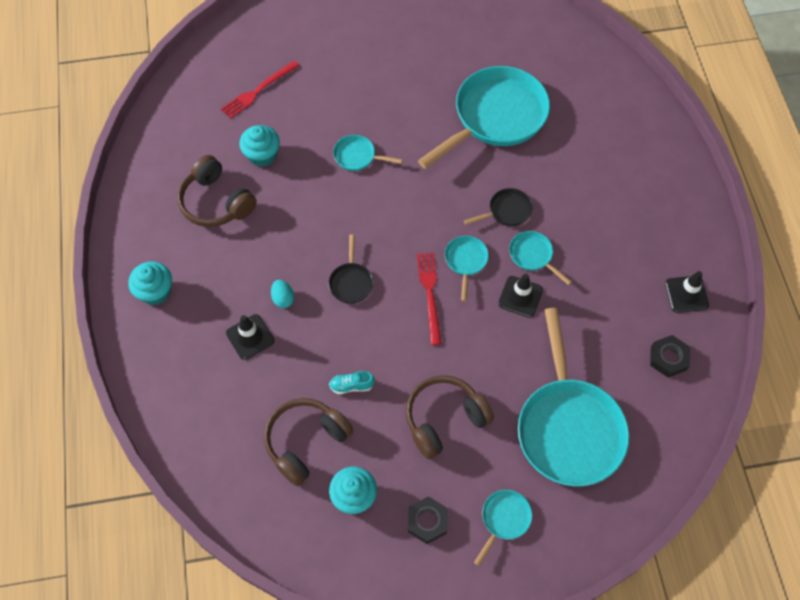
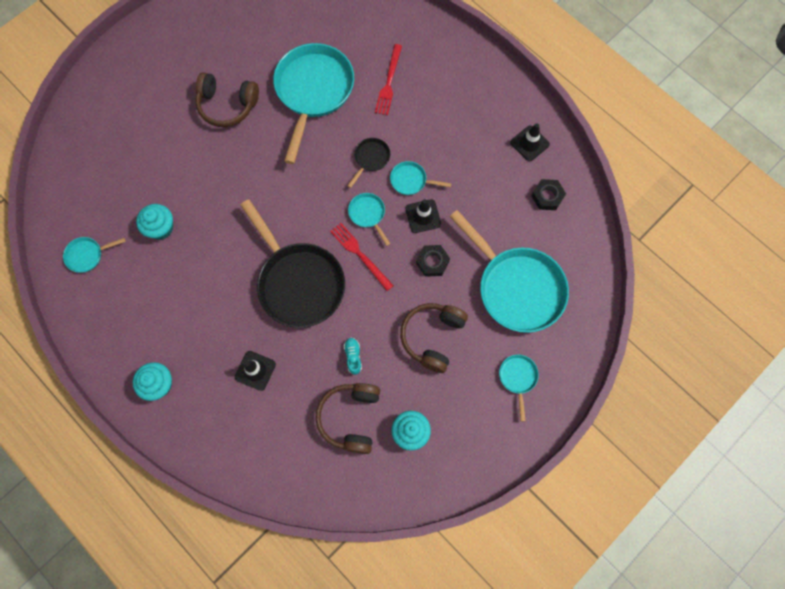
camera: 35 degrees left, 10 degrees up
(216, 202) = (153, 286): brown headphones -> brown headphones (227, 105)
(258, 91) = (119, 179): red fork -> red fork (389, 82)
(283, 299) = (258, 326): turquoise egg -> none
(351, 282) = (298, 282): black pan -> black pan, size x2.30
(351, 386) = (353, 357): turquoise shoe -> turquoise shoe turned 120 degrees clockwise
(357, 156) = (234, 184): turquoise pan -> turquoise pan (87, 255)
(427, 521) = (470, 414): black nut -> black nut (432, 262)

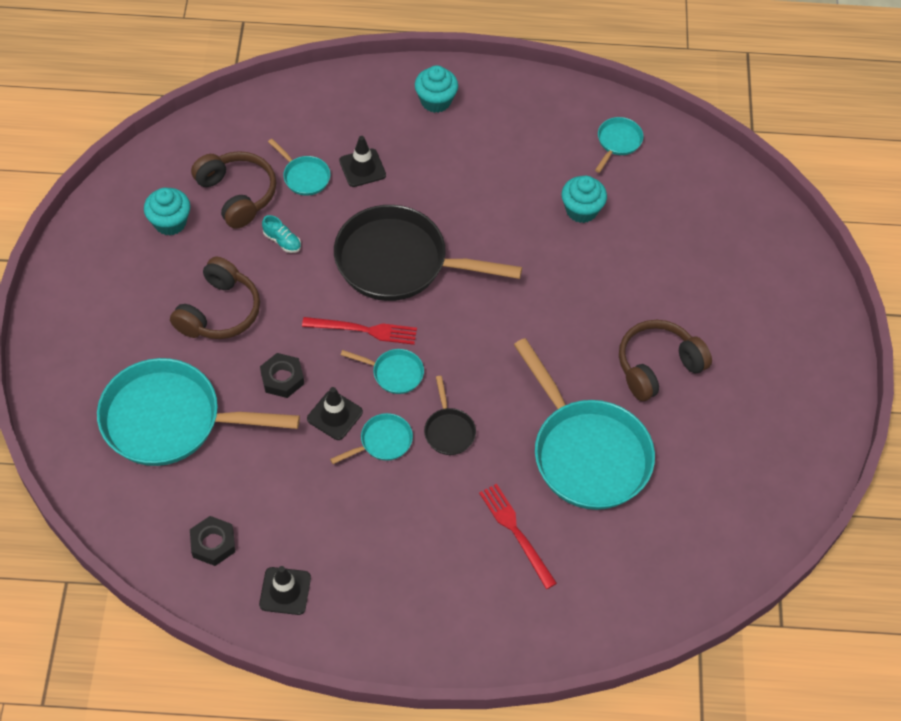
camera: 135 degrees right, 15 degrees down
(432, 337) = (219, 311): brown headphones -> brown headphones turned 45 degrees clockwise
(518, 378) = (100, 338): turquoise pan -> turquoise pan (304, 176)

